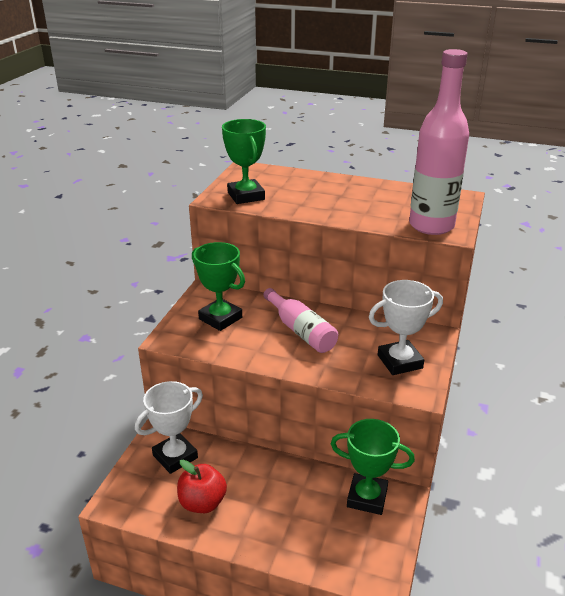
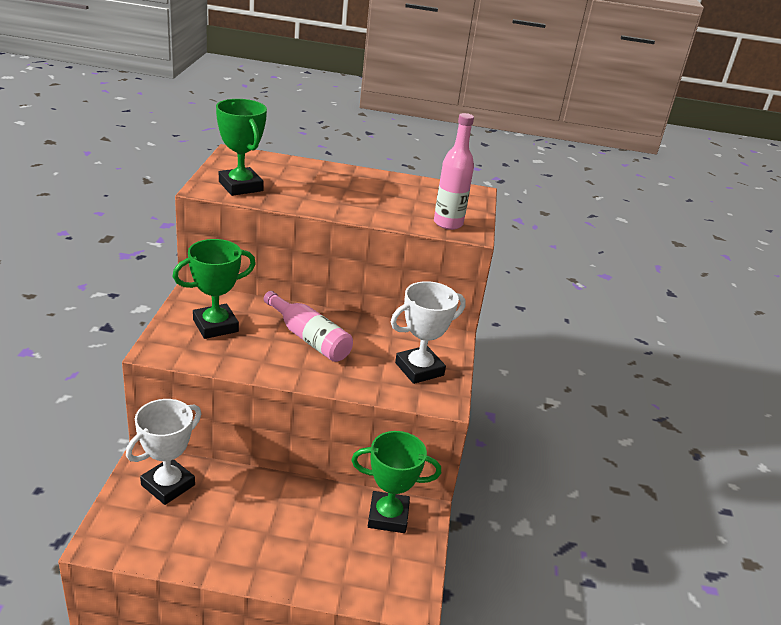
camera: 15 degrees left, 0 degrees up
(202, 503) = (207, 535): red apple -> none
(220, 318) = (215, 326): green trophy -> green trophy turned 60 degrees counterclockwise
(431, 226) = (448, 223): pink bottle -> pink bottle, size x0.62

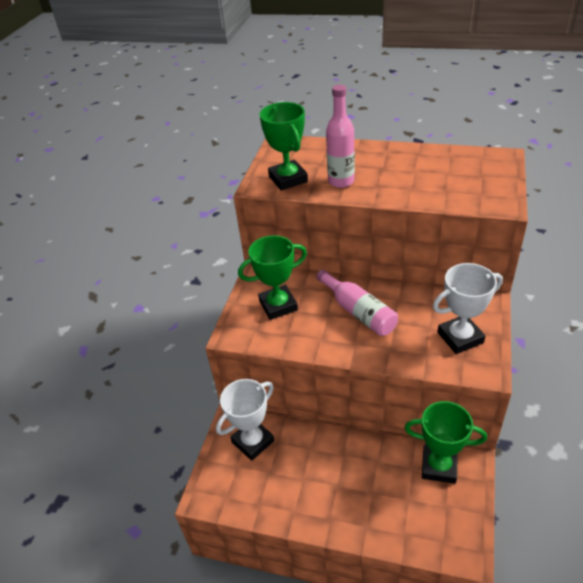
camera: 15 degrees right, 10 degrees up
(448, 223) = (480, 197): pink bottle -> pink bottle (341, 181)

